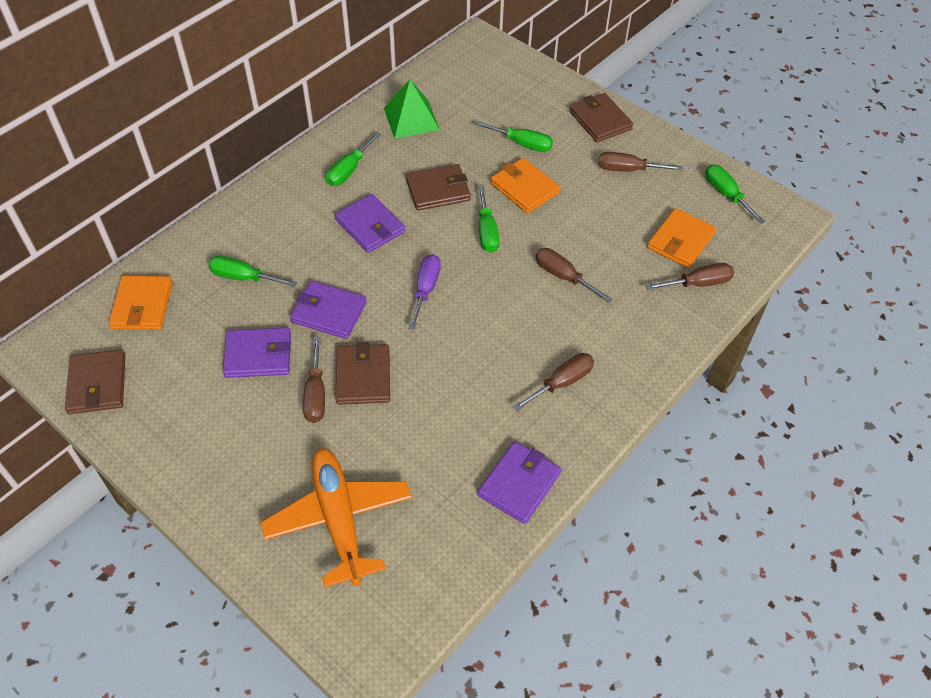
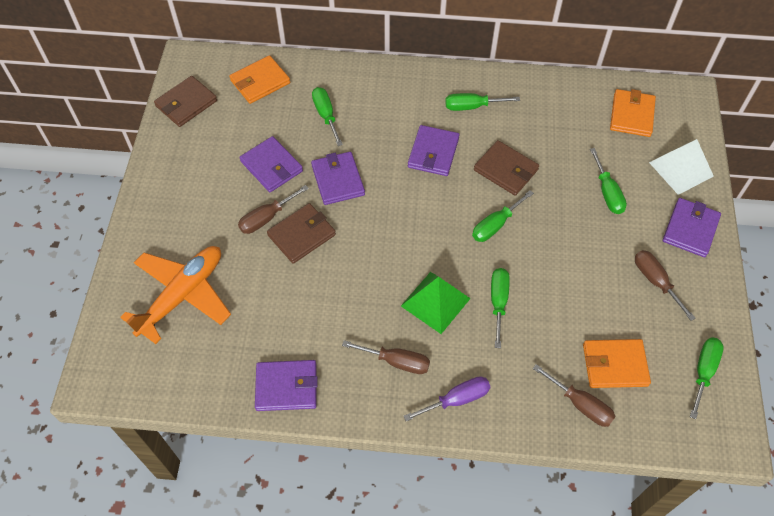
camera: 55 degrees right, 5 degrees up
(411, 118) = (559, 108): green pyramid -> green pyramid (435, 302)
(426, 289) = (407, 222): purple screwdriver -> purple screwdriver (457, 399)
(524, 188) = (562, 222): orange wallet -> orange wallet (631, 115)
(542, 89) = (681, 169): none -> white pyramid
(563, 276) = (498, 302): brown screwdriver -> green screwdriver
(600, 120) = (690, 229): brown wallet -> purple wallet

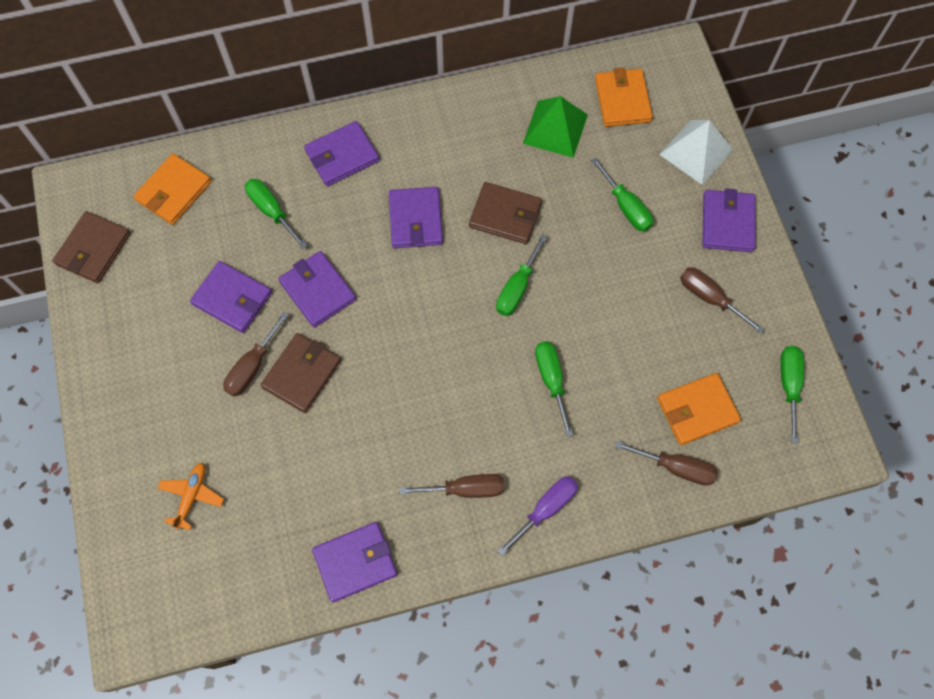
camera: 20 degrees left, 10 degrees up
(182, 295) = (192, 496): orange plane -> orange plane, size x0.47
(394, 93) = (342, 156): none -> purple wallet
(435, 302) = (483, 404): green pyramid -> green pyramid (555, 129)
(472, 106) = (439, 145): green screwdriver -> none

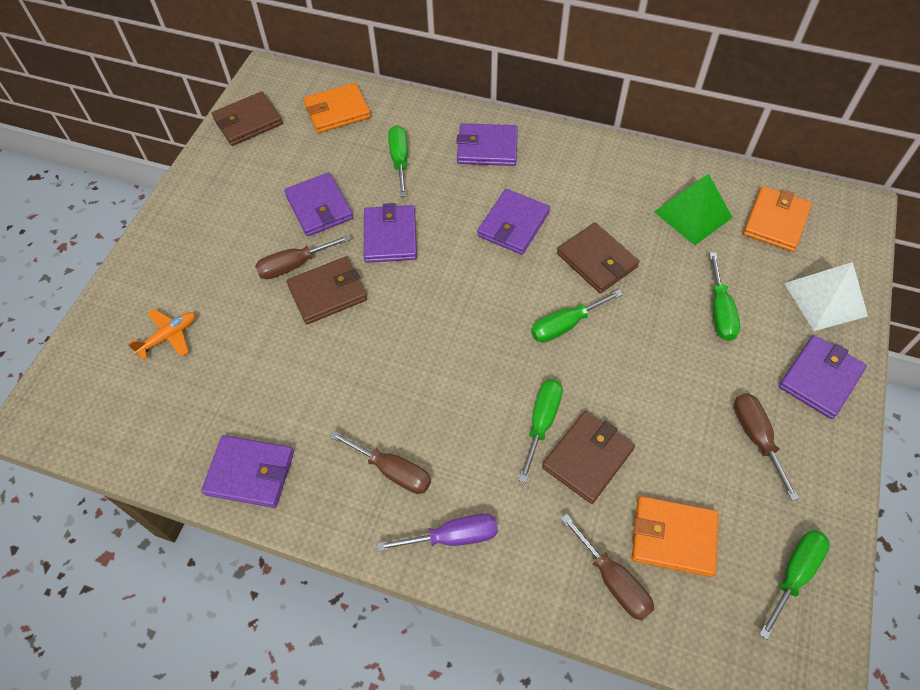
camera: 35 degrees right, 10 degrees down
(602, 388) = (587, 458): none -> brown wallet

